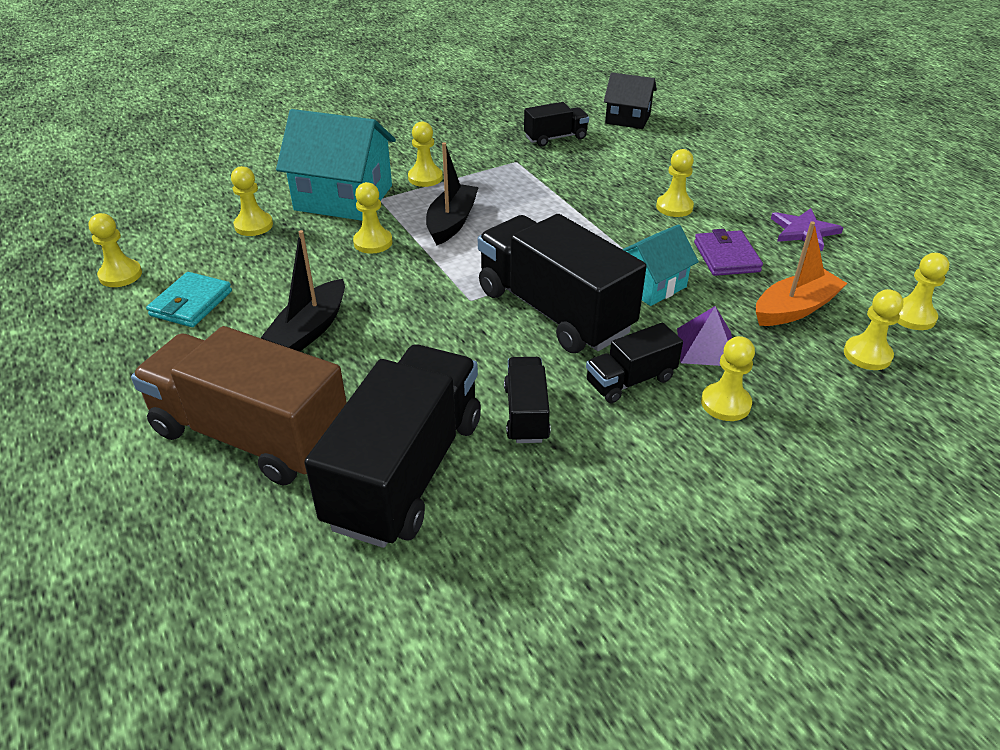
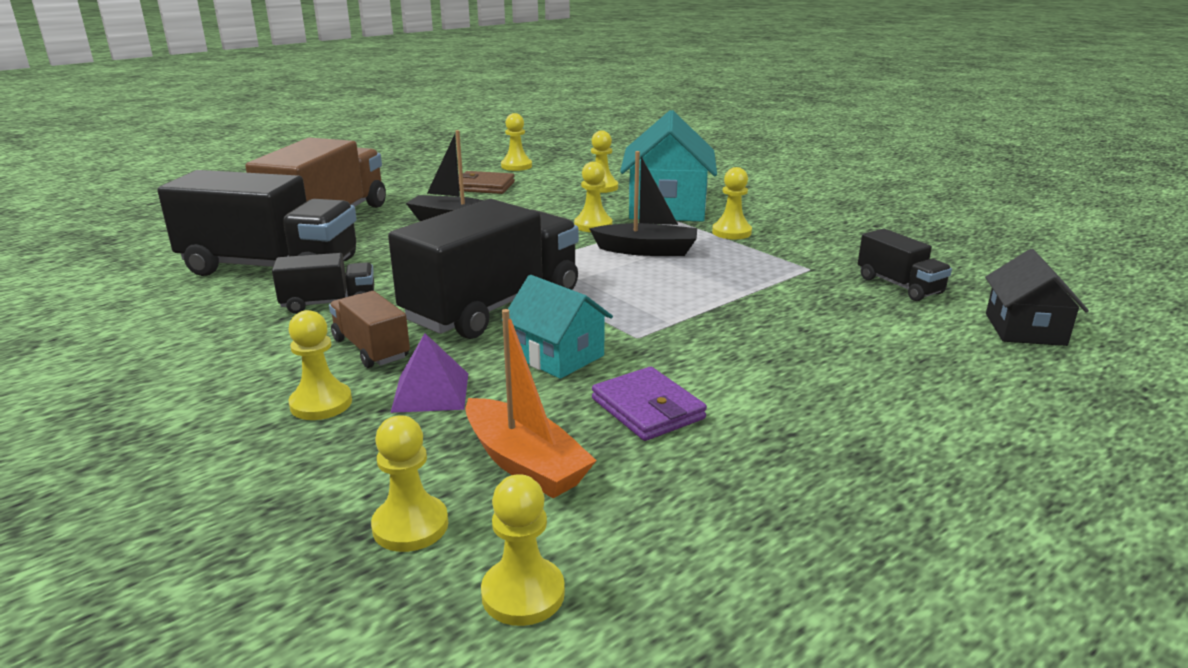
camera: 80 degrees right, 15 degrees down
(191, 303) = (484, 186): turquoise wallet -> brown wallet
(630, 380) = (371, 348): black truck -> brown truck
(674, 207) = (767, 369): yellow pawn -> none
(726, 257) = (647, 409): purple wallet -> purple wallet turned 75 degrees clockwise
(804, 231) = (767, 485): purple star -> none

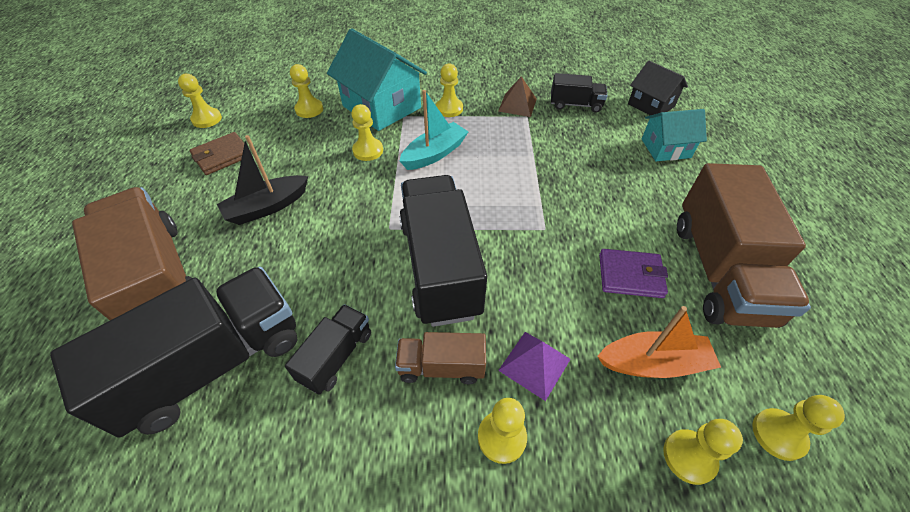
camera: 50 degrees left, 25 degrees up
(558, 356) = (538, 276): turquoise house -> turquoise house (665, 148)
(646, 250) = (434, 154): black boat -> turquoise boat
(767, 472) = (719, 271): none -> brown truck
(818, 258) = (517, 105): none -> brown pyramid

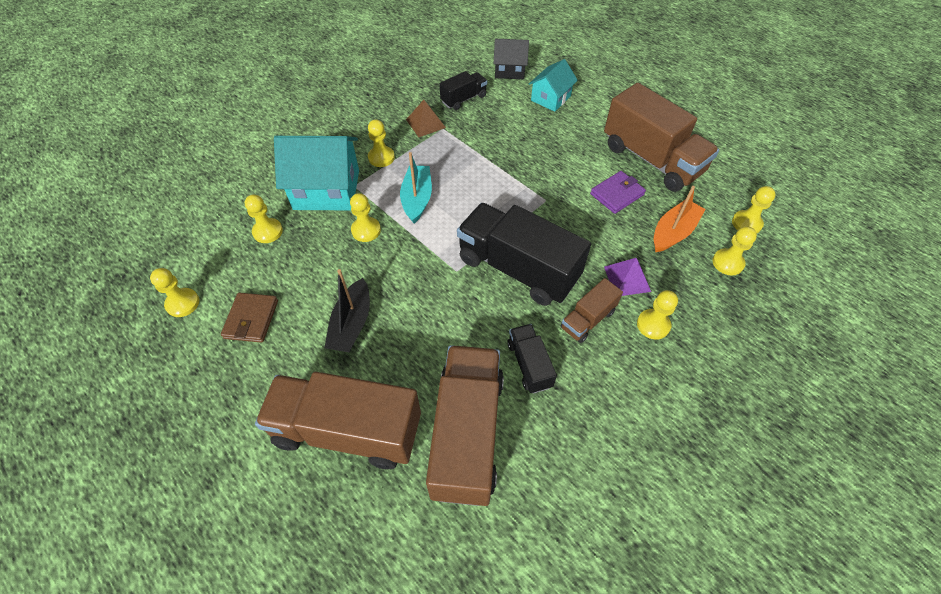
camera: 45 degrees left, 5 degrees up
(214, 364) = (467, 434): black truck -> brown truck

